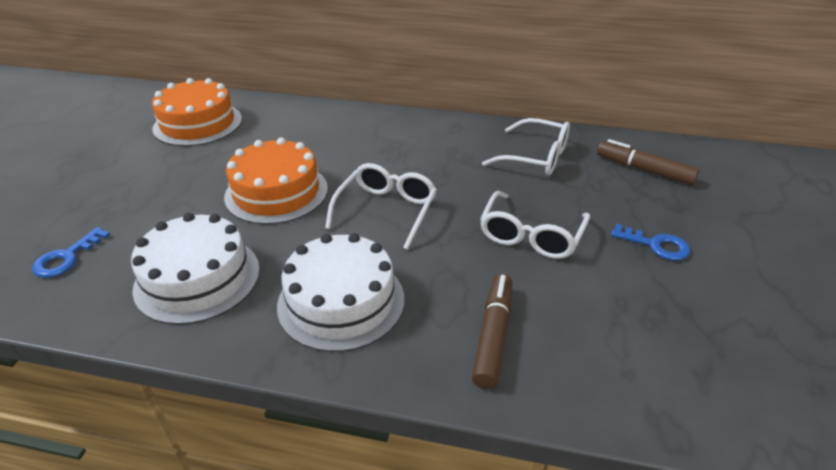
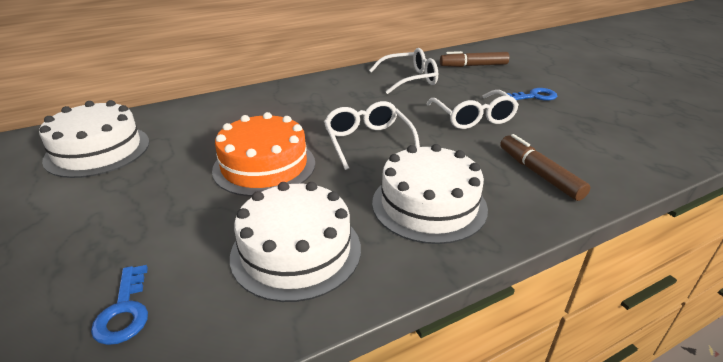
camera: 40 degrees left, 5 degrees down
(198, 123) = (98, 150): orange cake -> white cake

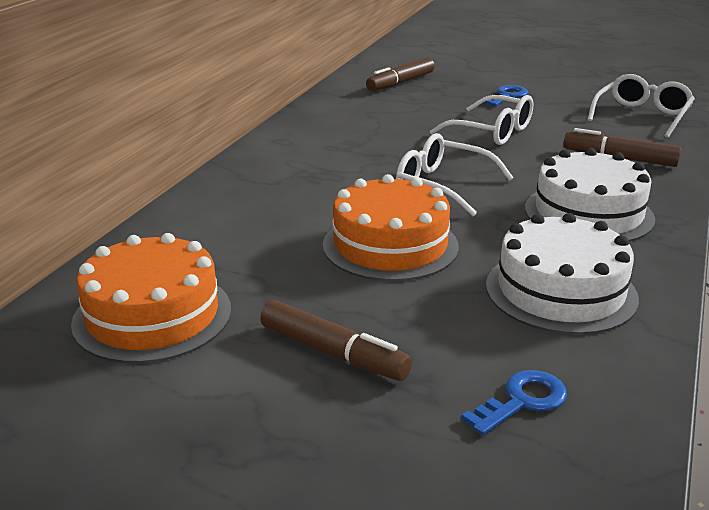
camera: 40 degrees left, 5 degrees down
(98, 150) = (152, 315): white cake -> orange cake
(114, 215) = (333, 353): none -> brown marker
(124, 311) = (522, 401): blue key -> blue key turned 75 degrees counterclockwise
(409, 79) = (364, 115): white glasses -> white glasses (642, 116)

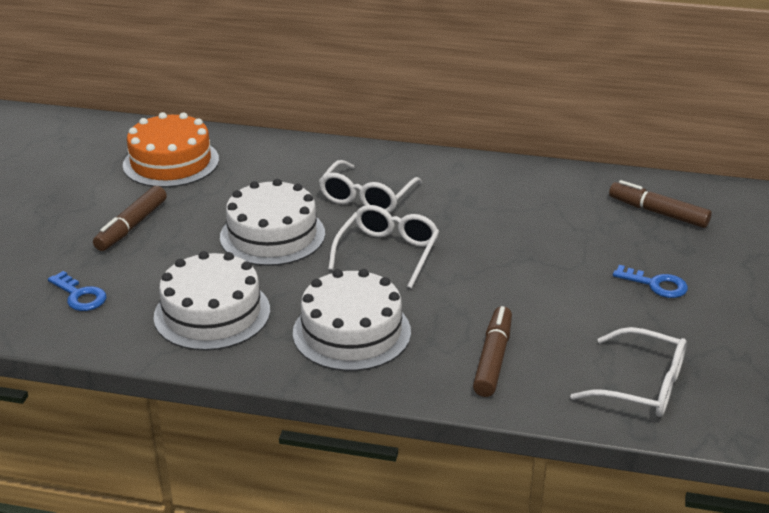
camera: 80 degrees right, 5 degrees up
(390, 245) = (272, 235): orange cake -> white cake
(492, 132) = (533, 276): white glasses -> white glasses (366, 197)

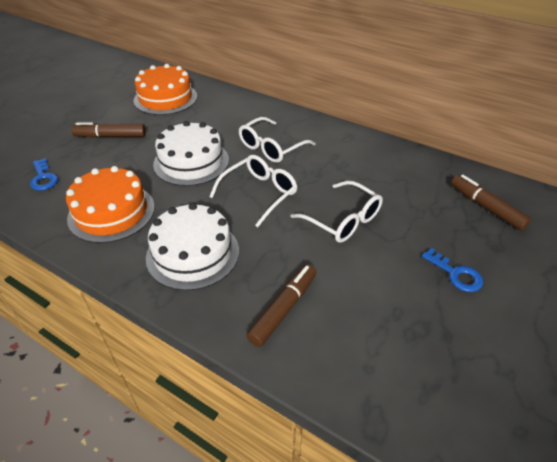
camera: 20 degrees right, 10 degrees up
(131, 226) = (111, 136): brown marker -> brown marker turned 45 degrees clockwise
(212, 313) = (111, 212): white cake -> orange cake
(642, 386) = (397, 376): white glasses -> white glasses (343, 220)

